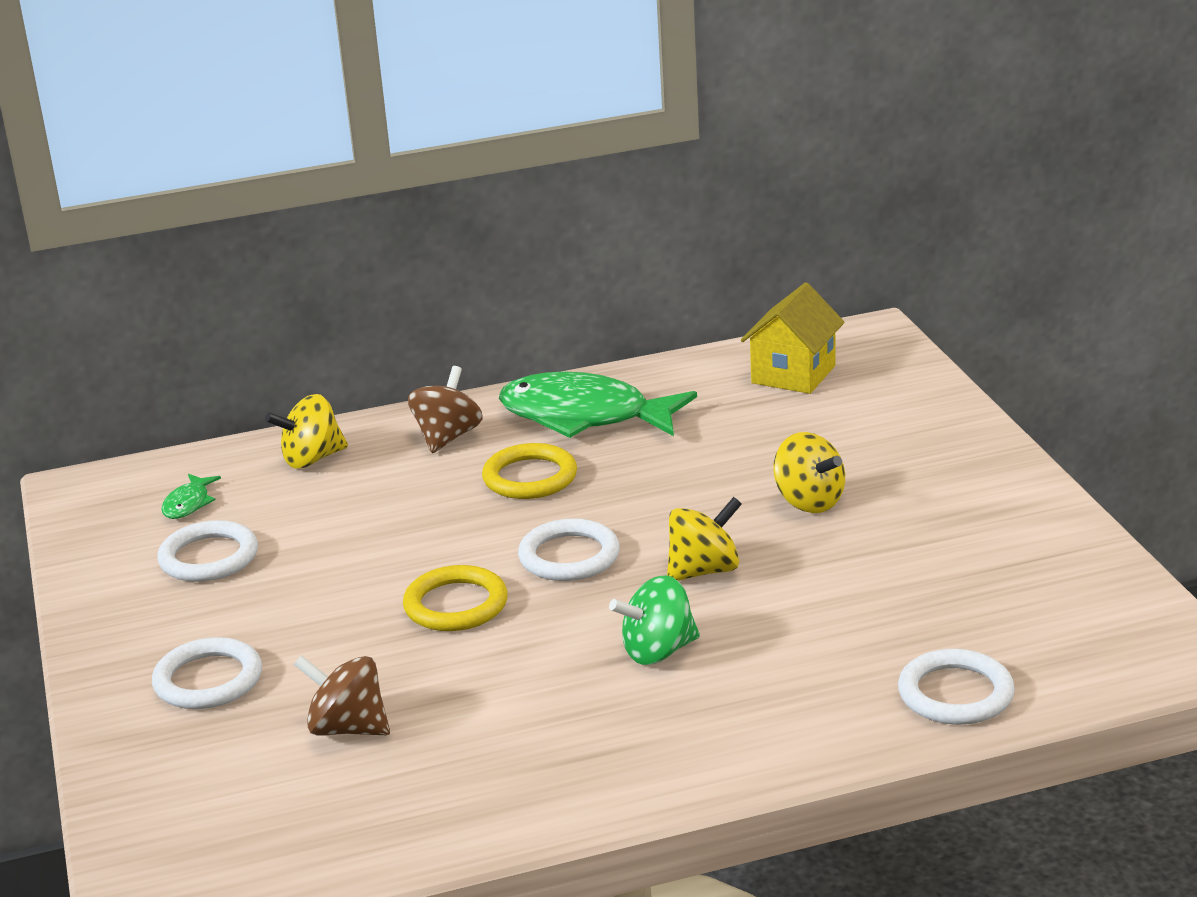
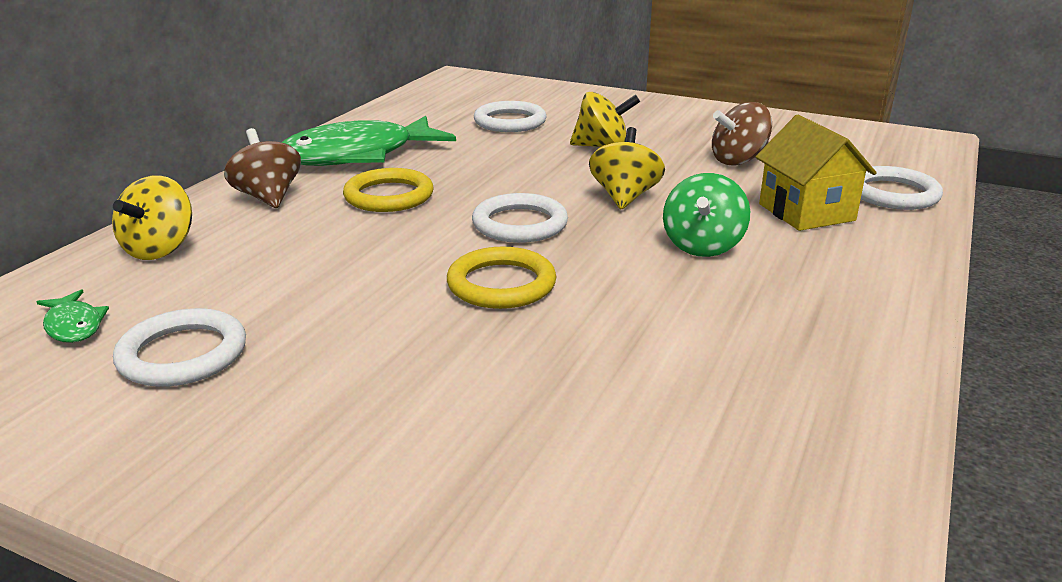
camera: 50 degrees left, 0 degrees up
(208, 680) = (388, 448): white ring -> white ring (510, 122)
(348, 728) = (608, 408): brown spinning top -> brown spinning top (738, 160)
(793, 374) = (454, 102): yellow house -> yellow house (806, 212)

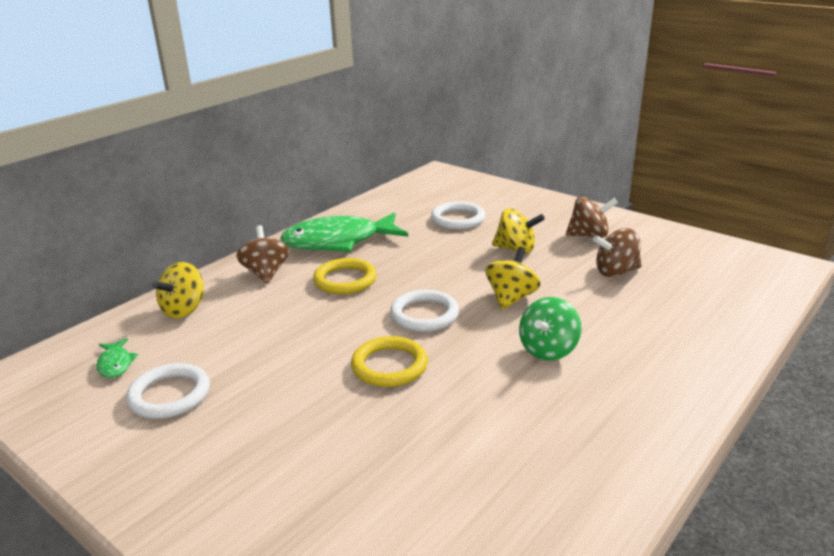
camera: 15 degrees right, 0 degrees up
(684, 127) = (589, 235): none -> brown spinning top
(806, 212) = (645, 327): yellow house -> none
(893, 194) = (726, 317): white ring -> none

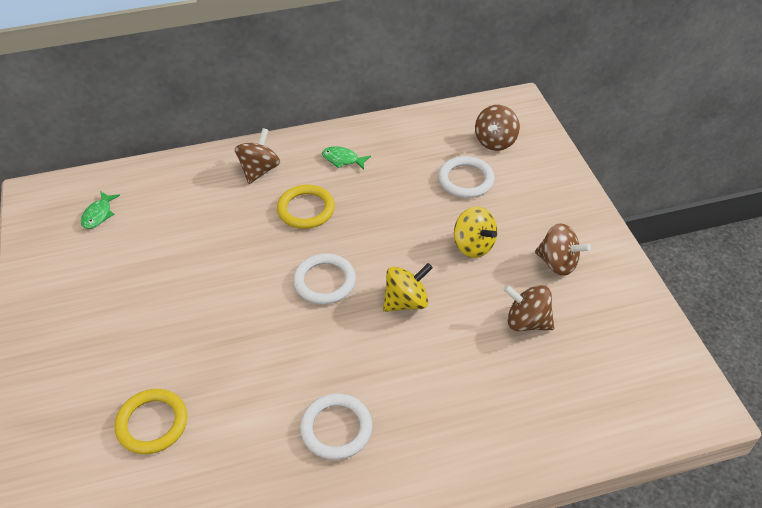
camera: 35 degrees right, 20 degrees up
(169, 395) = (105, 263): white ring -> white ring (336, 428)
(184, 310) = (176, 182): yellow spinning top -> none
(338, 242) = (342, 159): green fish -> green fish, size x0.41
(389, 366) = (252, 319): yellow ring -> yellow ring (152, 423)
(451, 194) = (495, 141): none -> brown spinning top
(548, 350) = (373, 373): green spinning top -> none

